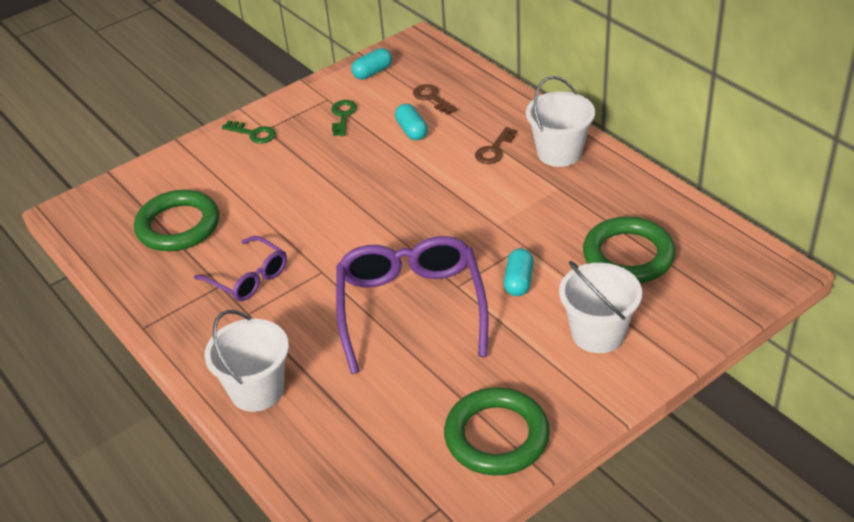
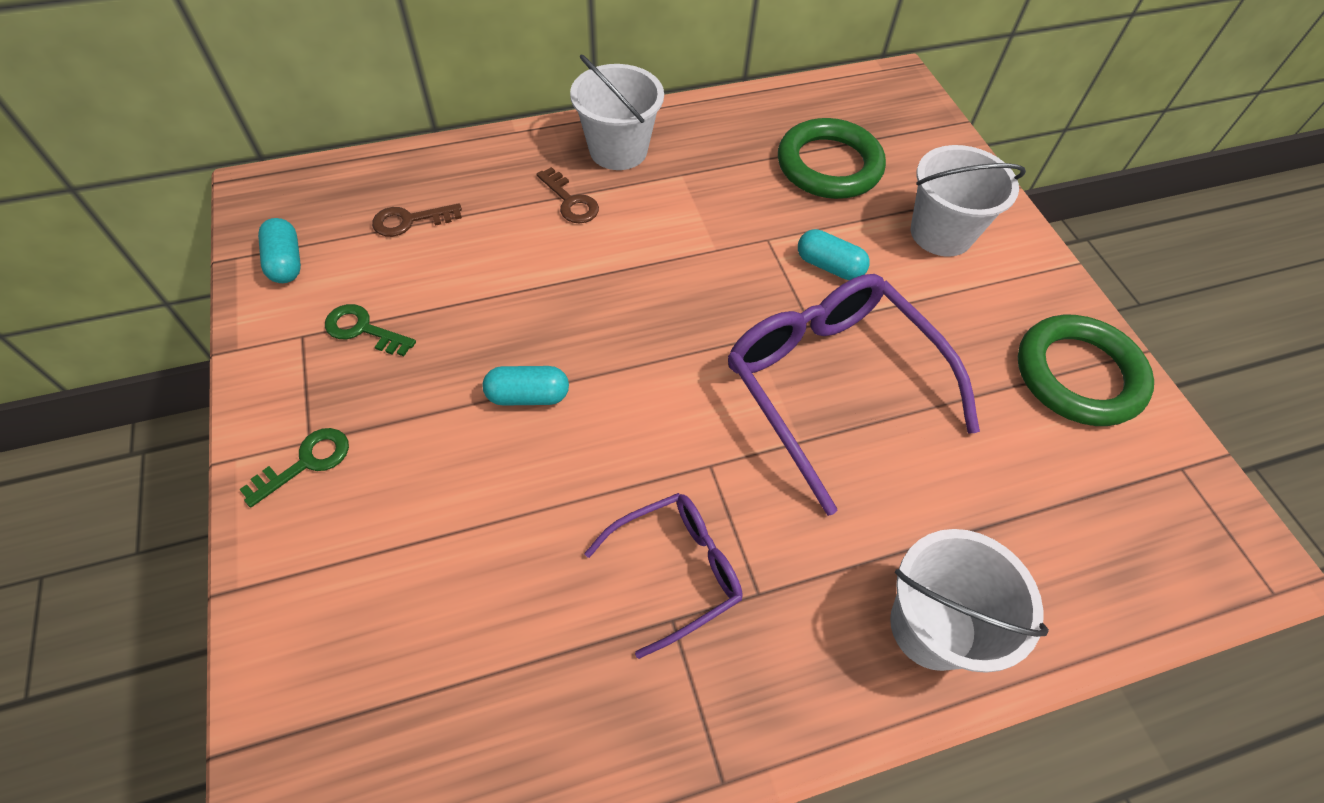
camera: 75 degrees left, 15 degrees up
(178, 226) = (478, 653): green ring -> none
(411, 308) = (832, 385): purple glasses -> purple glasses turned 45 degrees clockwise
(412, 130) = (465, 265): turquoise capsule -> turquoise capsule (528, 395)

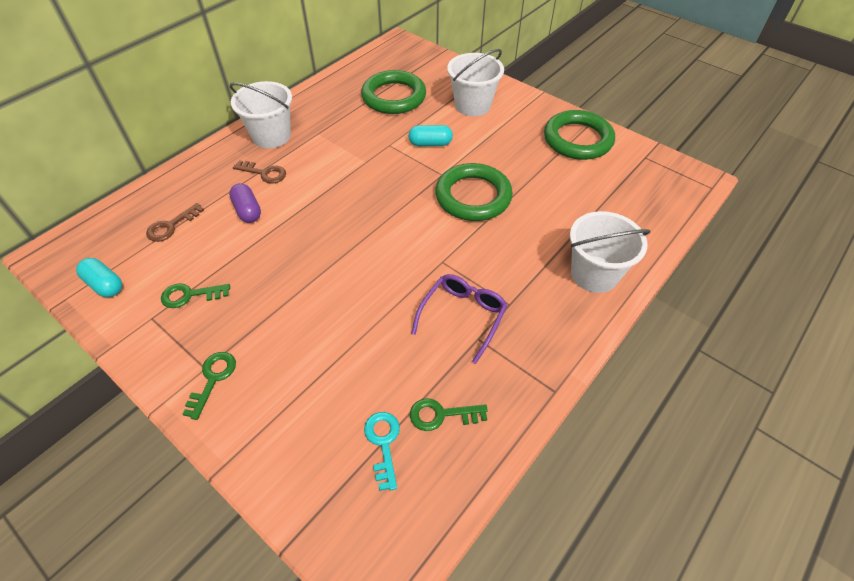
camera: 30 degrees left, 5 degrees down
(431, 695) = (383, 443): none -> turquoise key
(512, 246) = (248, 211): none -> purple capsule
(528, 395) = (319, 279): turquoise capsule -> none
(536, 705) = (442, 414): none -> green key
(832, 385) = (473, 196): purple glasses -> green ring

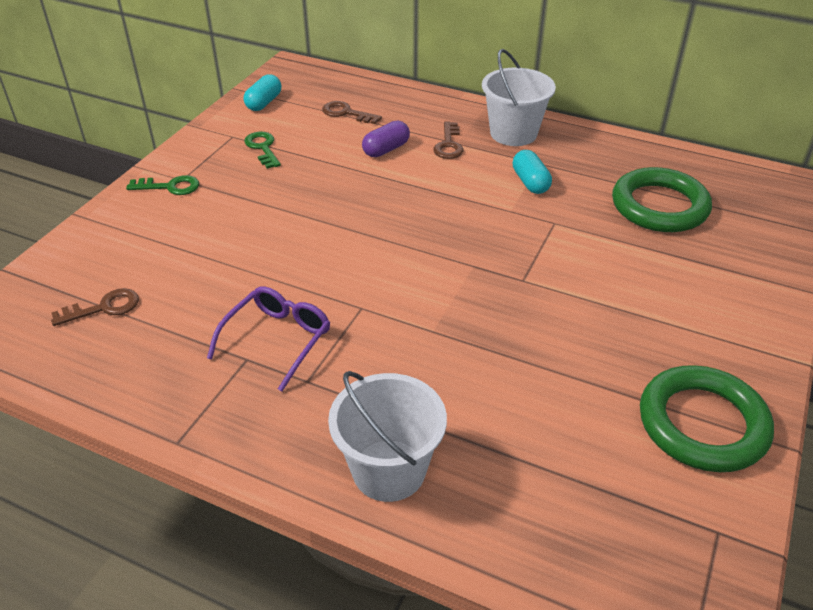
camera: 75 degrees right, 10 degrees down
(383, 443) = (103, 308): turquoise key -> brown key
(430, 143) = (580, 258): turquoise capsule -> turquoise capsule (530, 182)
(442, 414) = (138, 345): green key -> none
(462, 316) = (277, 340): purple glasses -> purple glasses turned 75 degrees counterclockwise
(472, 105) = (700, 285): white bucket -> none
(473, 196) = (493, 317): green ring -> none

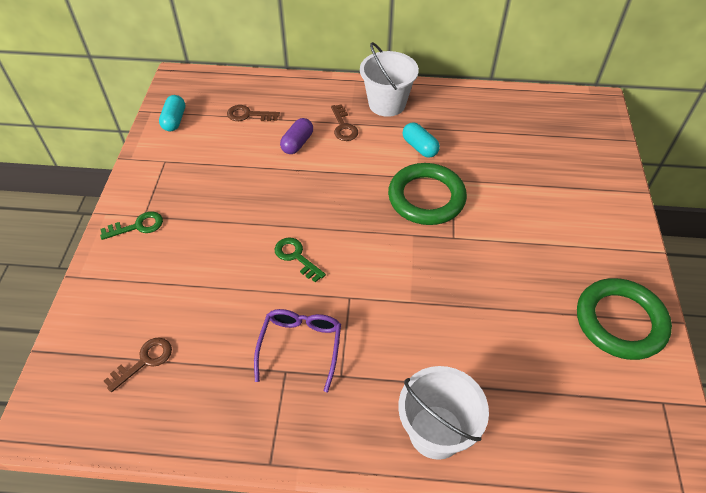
camera: 20 degrees left, 10 degrees up
(263, 148) = (197, 167): green key -> green key (296, 257)
(659, 206) = (518, 145): green ring -> green ring (426, 198)

